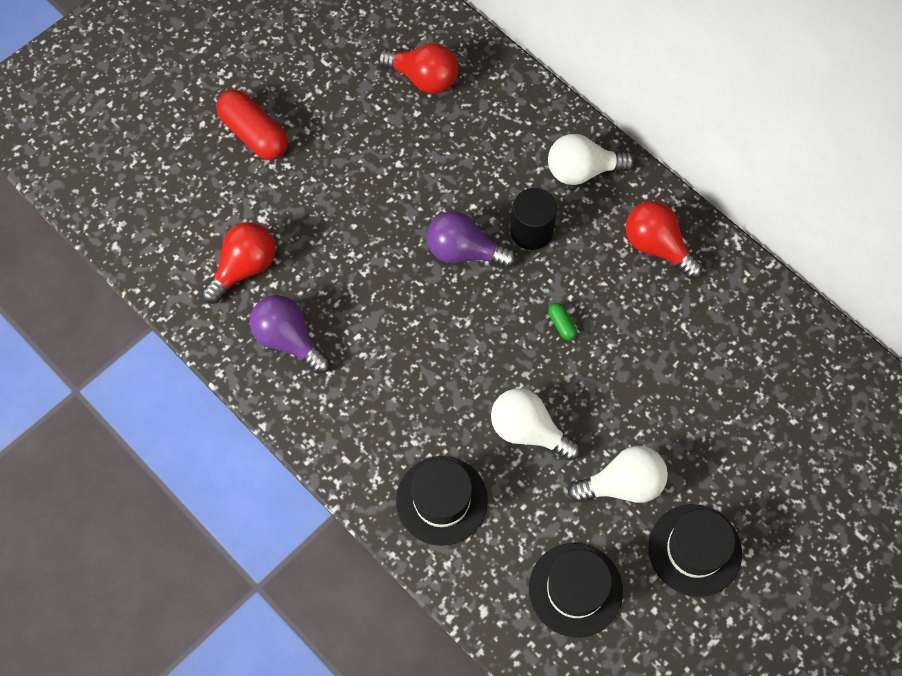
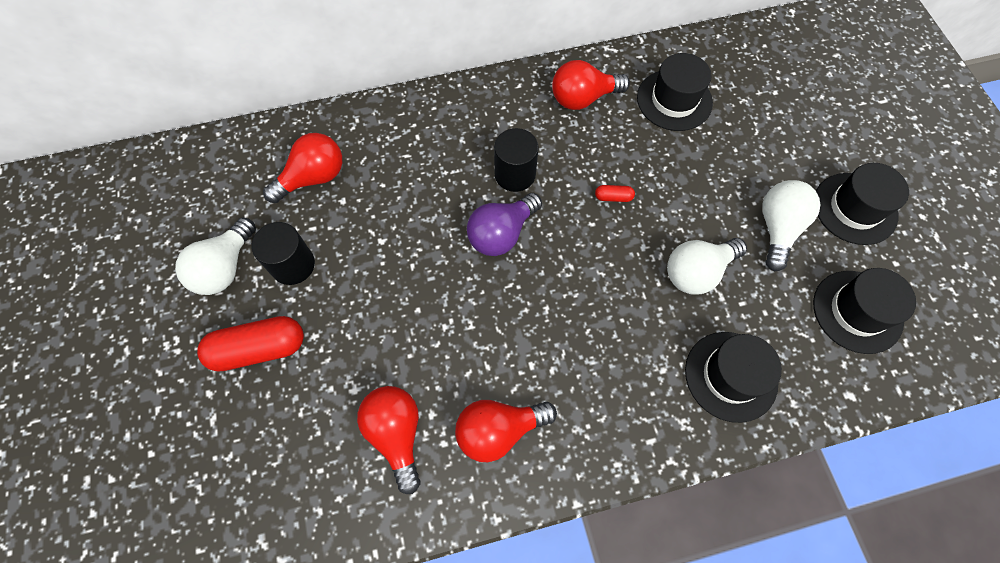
camera: 60 degrees left, 0 degrees up
(289, 339) = (499, 430): purple light bulb -> red light bulb
(336, 113) = (293, 265): none -> black cylinder
(561, 324) = (613, 197): green capsule -> red capsule
(582, 171) = (484, 111): white light bulb -> white light bulb (225, 268)
(713, 329) = (674, 100): none -> black hat

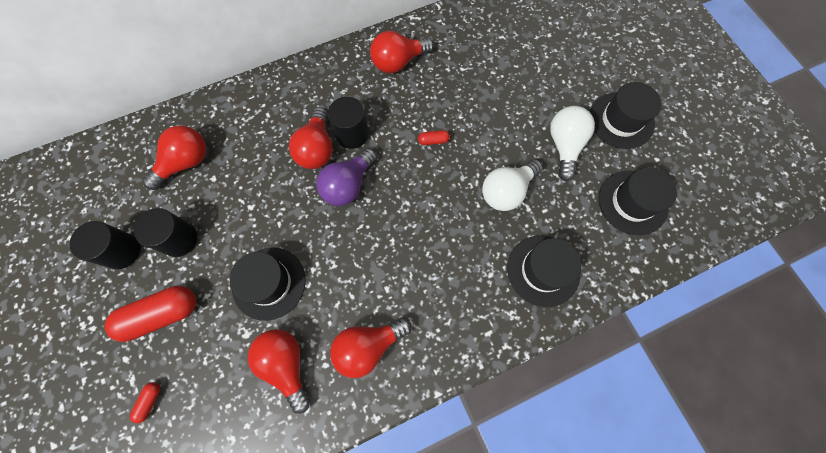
camera: 10 degrees left, 5 degrees up
(225, 268) = (122, 251): white light bulb -> black cylinder
(229, 448) = (150, 401): none -> red capsule
(470, 185) = (316, 149): none -> red light bulb
(674, 100) = (471, 53): black hat -> black hat (269, 283)

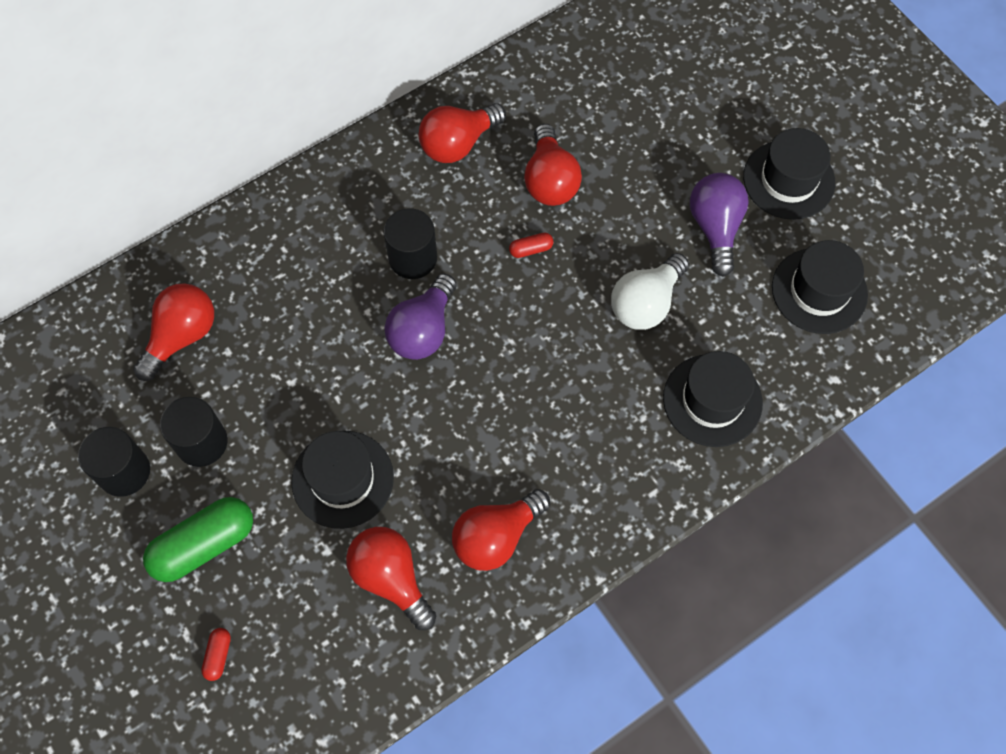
camera: 10 degrees left, 5 degrees down
(161, 315) = (204, 545): red capsule -> green capsule
(316, 149) = (367, 287): red light bulb -> red light bulb (550, 180)
(564, 146) = (715, 228): white light bulb -> purple light bulb

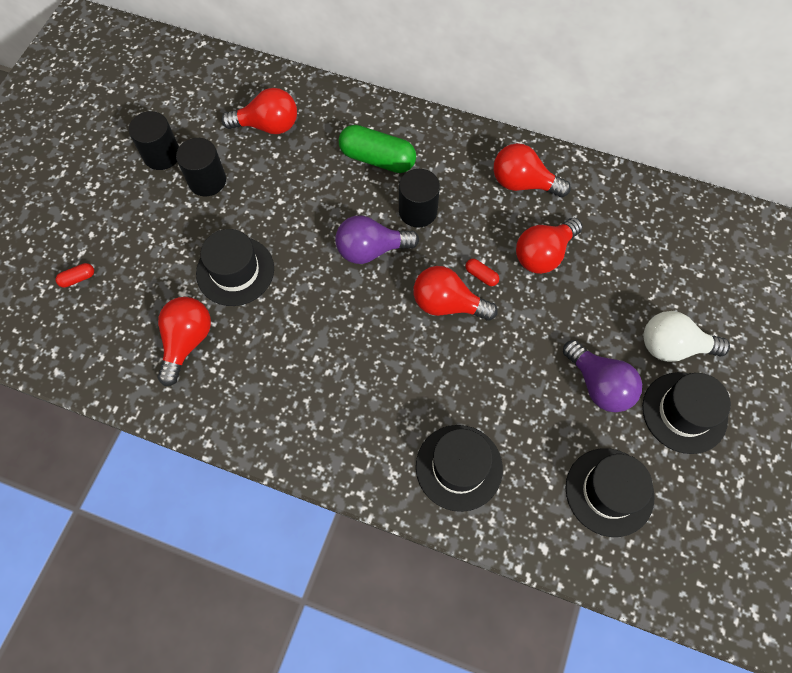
camera: 55 degrees right, 0 degrees up
(204, 545) = (142, 225): green capsule -> green capsule (377, 159)
(496, 536) = (256, 387): red light bulb -> red light bulb (447, 304)
(646, 303) = (500, 374): white light bulb -> white light bulb (673, 346)
(715, 228) = (599, 385): purple light bulb -> purple light bulb turned 90 degrees clockwise

